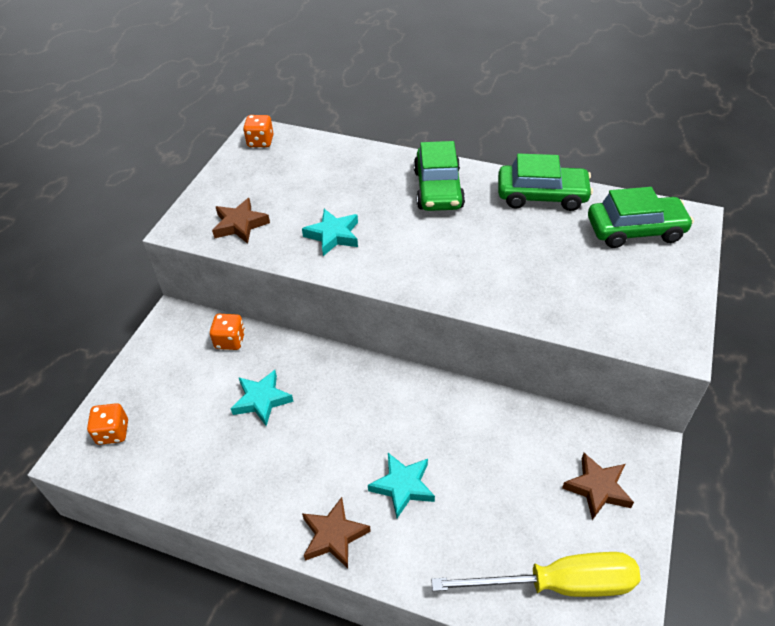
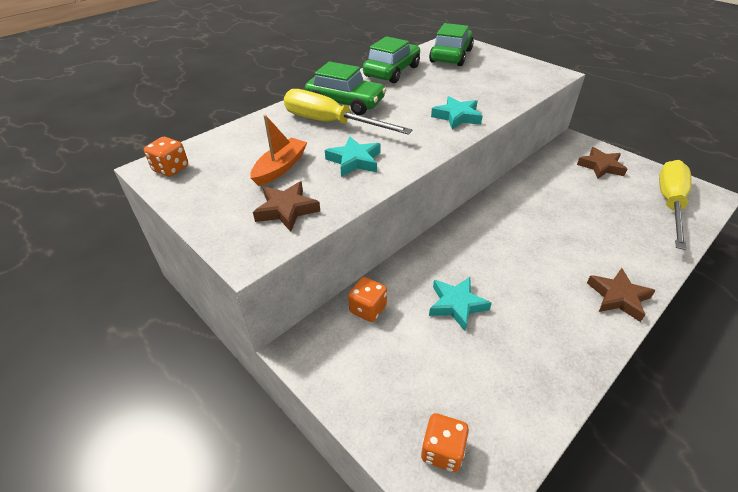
camera: 65 degrees left, 5 degrees down
(295, 196) = (280, 168): none -> orange boat
(390, 195) = (331, 123): none -> yellow screwdriver
(402, 486) = (579, 246): turquoise star -> turquoise star (457, 117)

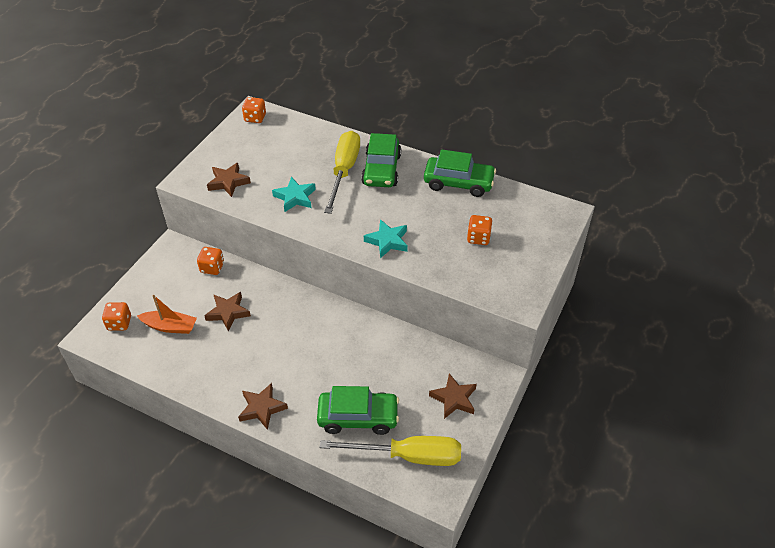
camera: 70 degrees right, 5 degrees up
(280, 168) = (273, 164): orange boat -> orange boat (170, 326)
(451, 56) = (520, 216): green car -> green car (358, 417)
(457, 305) = (228, 312): turquoise star -> brown star
(470, 76) = (478, 238): none -> orange dice

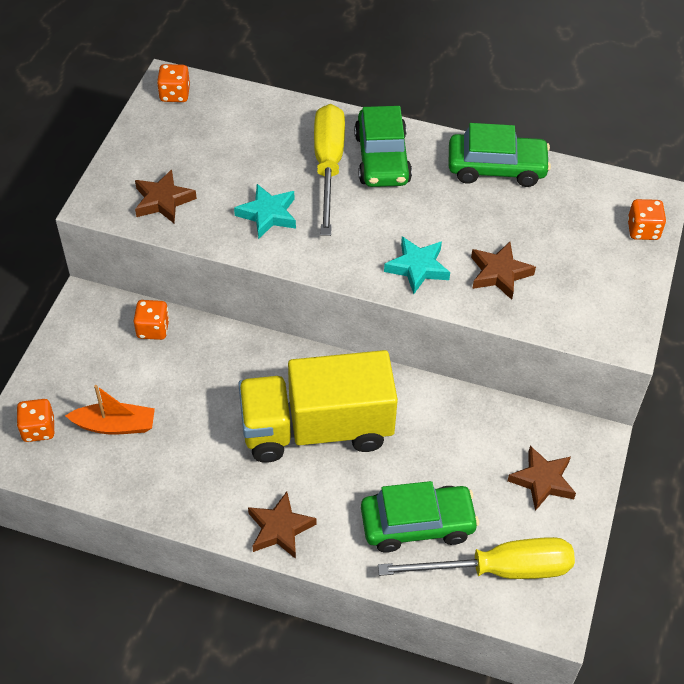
camera: 10 degrees left, 5 degrees up
(228, 312) = (194, 394): brown star -> brown star (499, 273)
(304, 345) = (317, 429): none -> yellow truck
(478, 238) = (543, 249): orange dice -> orange dice (643, 230)

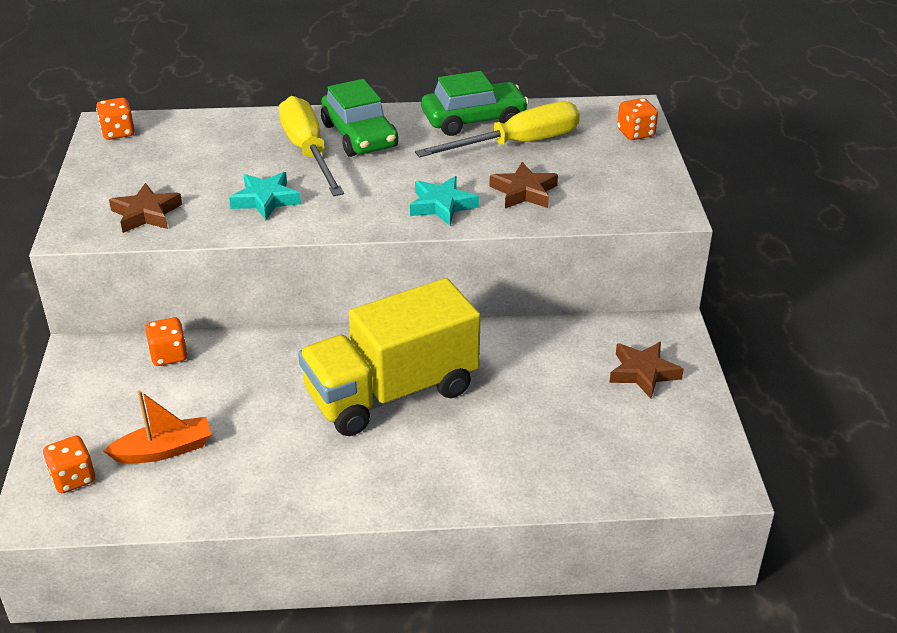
camera: 20 degrees left, 15 degrees down
(280, 529) = (398, 490): brown star -> none
(417, 524) = (541, 443): green car -> none
(498, 569) = (645, 458): yellow screwdriver -> yellow screwdriver (518, 144)

